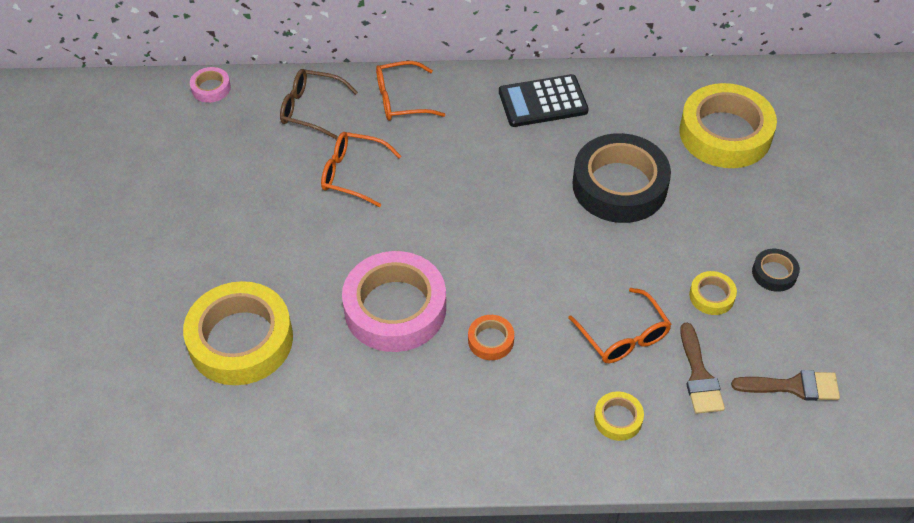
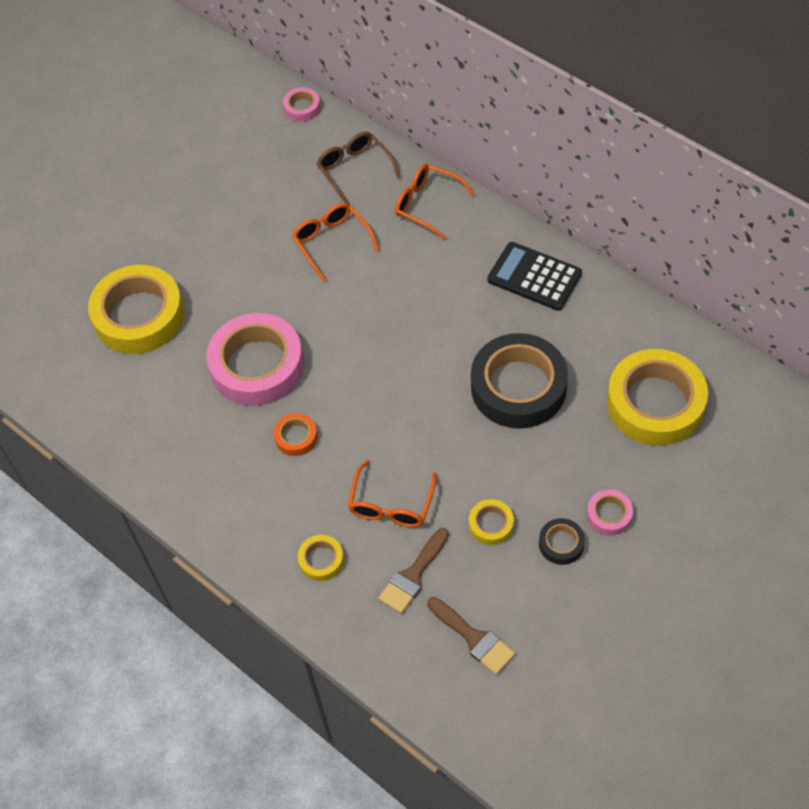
camera: 45 degrees right, 5 degrees up
(782, 229) = (609, 515): none -> pink tape

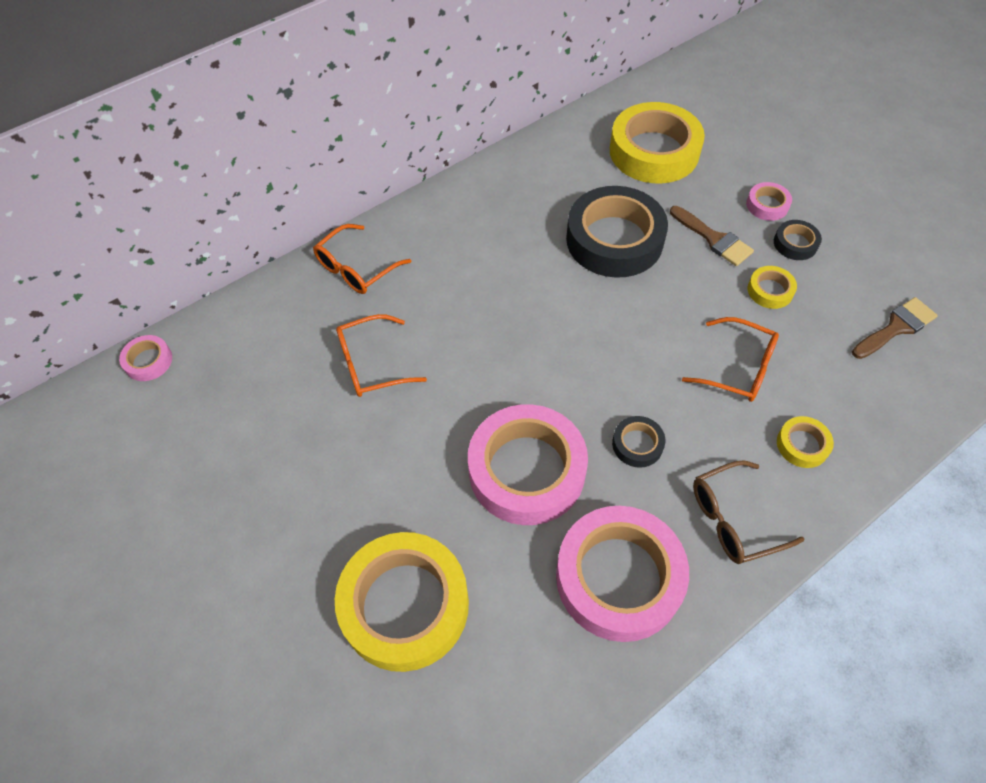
camera: 80 degrees left, 0 degrees up
(179, 441) = (618, 577): none -> pink tape
(296, 437) = (637, 444): orange tape -> black tape
(355, 170) = (275, 324): brown glasses -> brown glasses (734, 519)
(413, 575) = (825, 364): brown brush -> brown brush (714, 239)
(534, 277) = (485, 202): black calculator -> none

